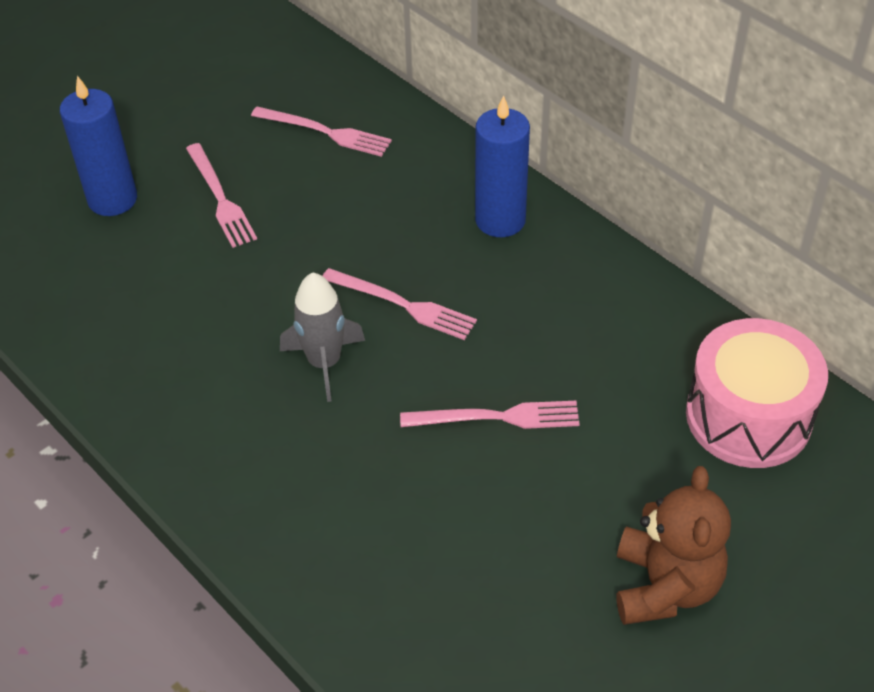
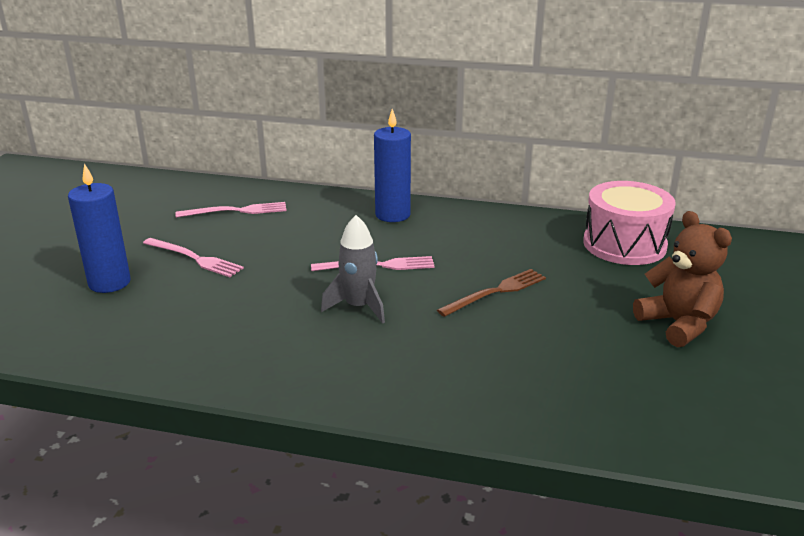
camera: 35 degrees left, 20 degrees down
(497, 417) = (495, 292): pink fork -> brown fork

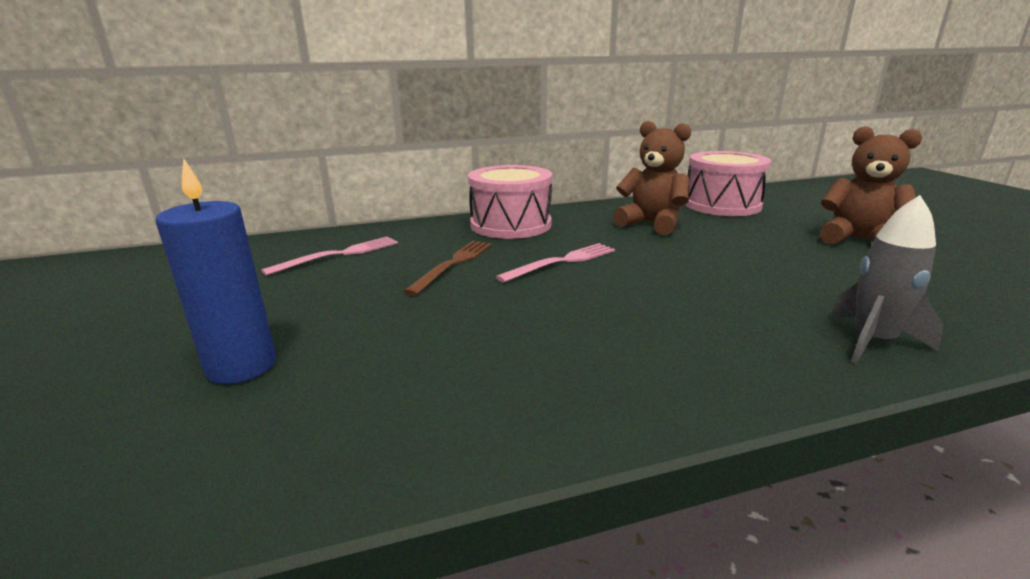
camera: 30 degrees left, 5 degrees down
(194, 258) = (342, 307): pink fork -> none
(358, 307) = (602, 299): grey rocket -> grey rocket (872, 341)
(392, 215) = (510, 225): blue candle -> pink drum
(495, 292) = (697, 254): brown fork -> brown fork (453, 264)
(513, 248) = (651, 224): none -> brown teddy bear

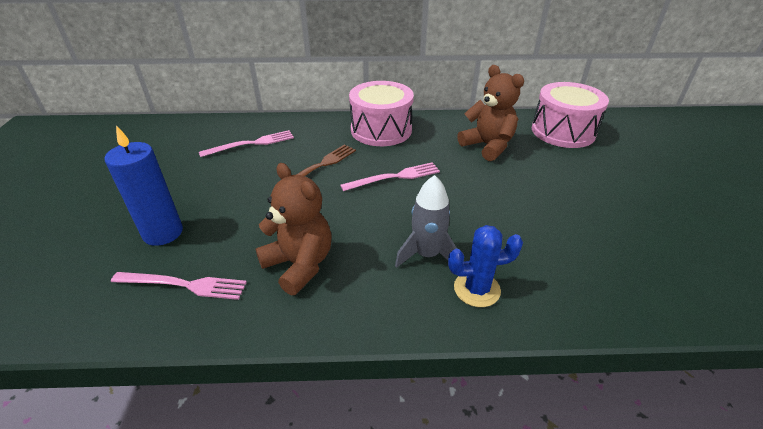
camera: 15 degrees right, 15 degrees up
(312, 426) = (184, 285): none -> pink fork
(765, 351) = (477, 289): none -> blue cactus
(858, 240) = (645, 193): brown teddy bear -> brown teddy bear (299, 264)
(872, 341) = (560, 297): grey rocket -> grey rocket (427, 254)

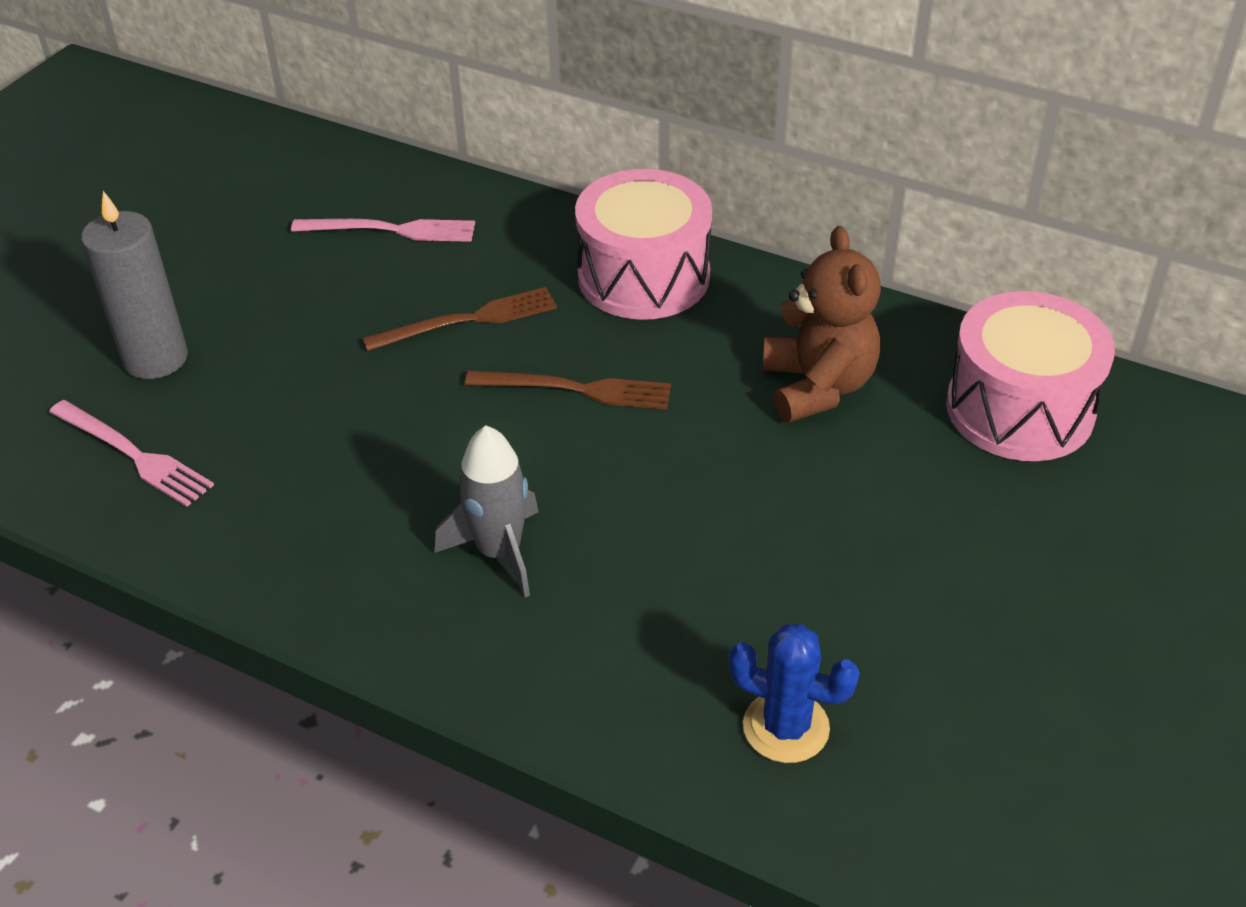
camera: 30 degrees right, 5 degrees up
(163, 233) = (155, 358): blue candle -> grey candle
(299, 264) = (302, 488): brown teddy bear -> none
(394, 177) = (576, 389): pink fork -> brown fork
(477, 289) = (522, 638): blue cactus -> blue cactus (786, 727)

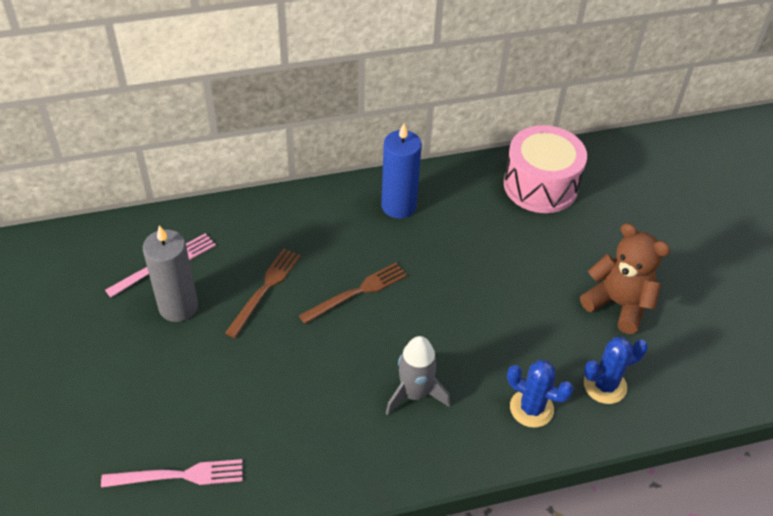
camera: 45 degrees left, 5 degrees up
(155, 358) = (123, 417): grey candle -> grey candle (178, 307)
(635, 678) = (531, 408): none -> blue cactus
(643, 276) = (322, 215): pink drum -> none
(762, 321) = (398, 206): none -> blue candle
(817, 387) = (456, 224): brown teddy bear -> brown teddy bear (618, 304)

